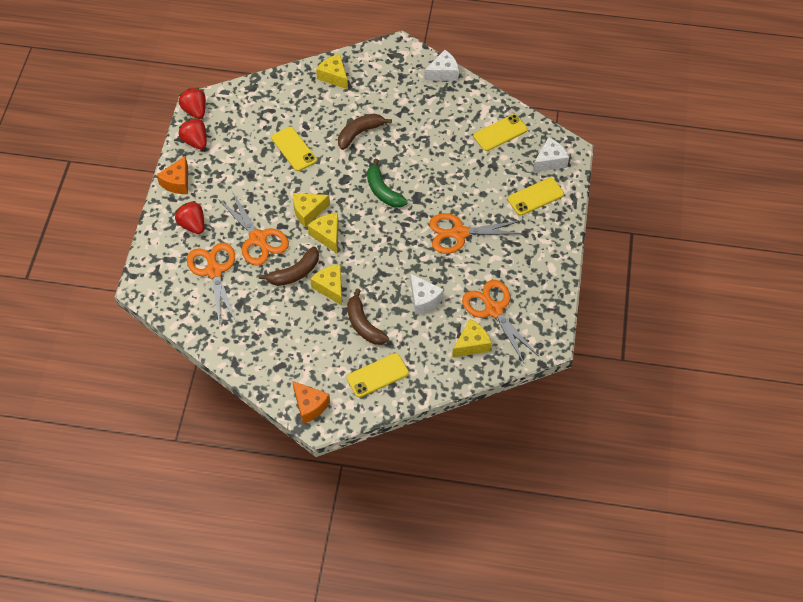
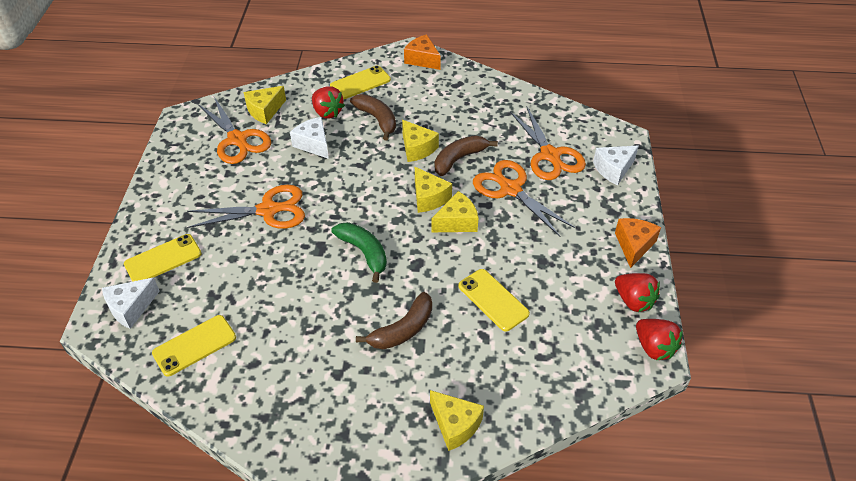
camera: 175 degrees right, 10 degrees down
(192, 225) = (593, 199): red strawberry -> red strawberry (327, 112)
(443, 73) = (273, 447): white cheese -> white cheese (613, 169)

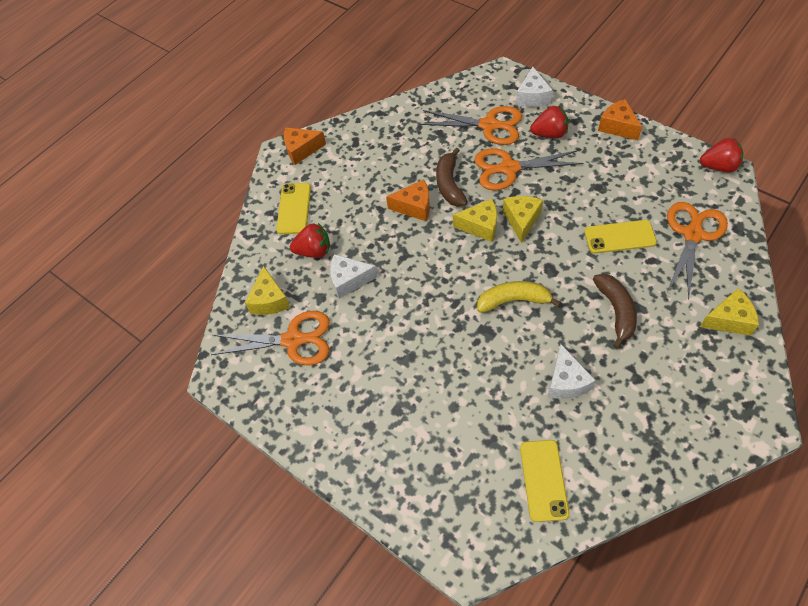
camera: 50 degrees left, 10 degrees up
(131, 308) = (463, 521): white cheese -> white cheese (566, 381)
(163, 259) = (415, 468): yellow phone -> none
(268, 210) = (411, 353): orange scissors -> orange scissors (692, 235)
(364, 252) = (513, 300): green banana -> yellow banana
(377, 119) = (354, 218): brown banana -> none
(417, 148) = (414, 207): yellow cheese -> orange cheese
(633, 301) = (670, 155): red strawberry -> red strawberry (549, 134)

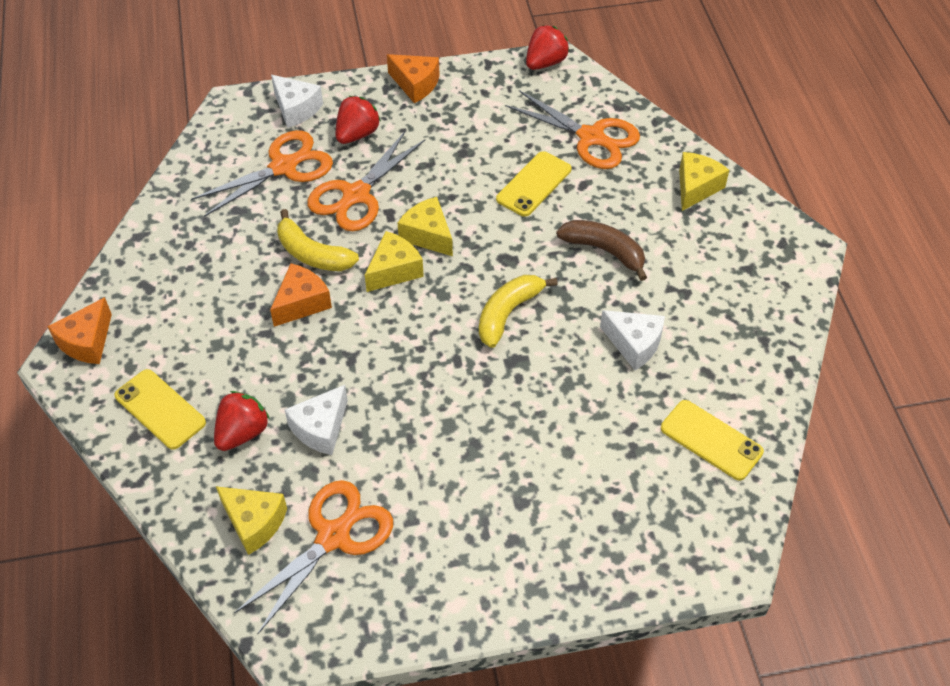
camera: 55 degrees left, 5 degrees down
(449, 184) = (312, 254): brown banana -> yellow banana
(617, 126) = (415, 84): orange cheese -> orange cheese turned 150 degrees counterclockwise
(692, 235) = (591, 137): orange scissors -> orange scissors turned 150 degrees clockwise

